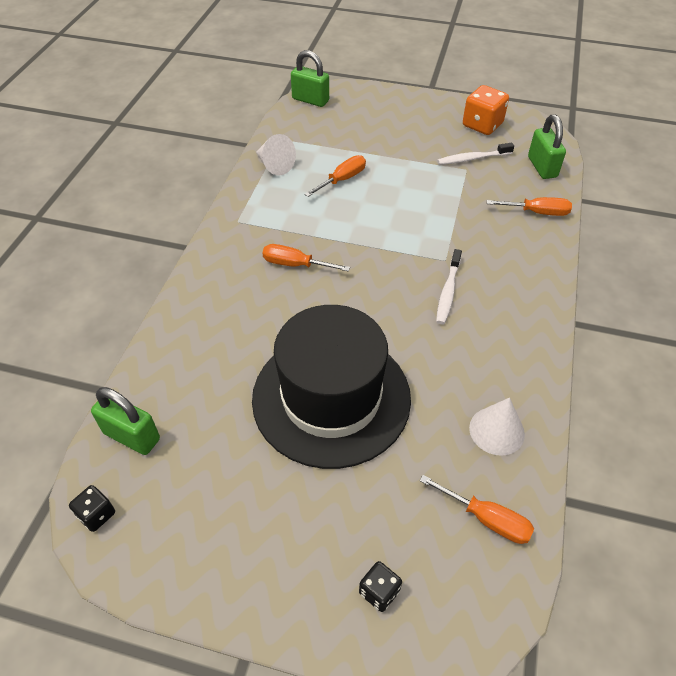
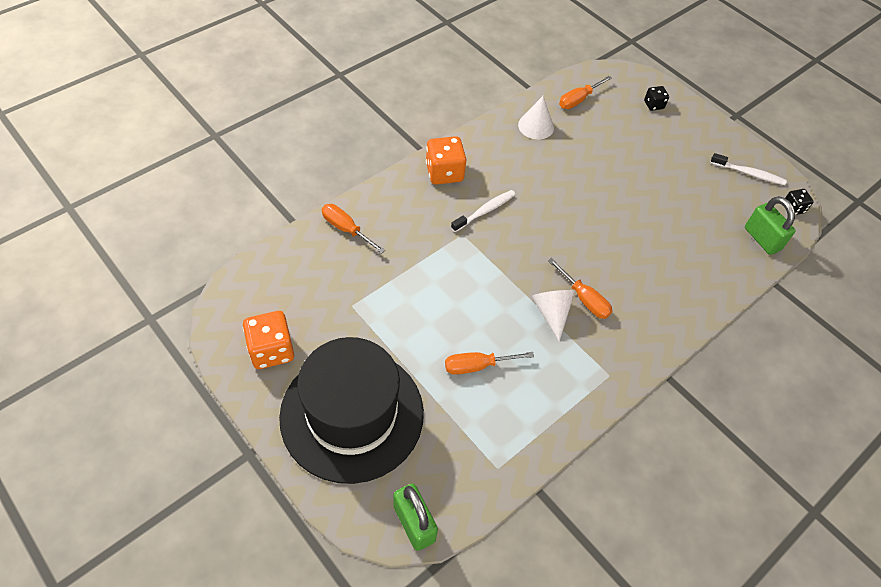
camera: 150 degrees left, 5 degrees up
(274, 165) = (531, 430): white cone -> white cone (551, 313)
(331, 398) = (621, 192): black hat -> black hat (352, 414)
(472, 159) = (332, 314): white toothbrush -> white toothbrush (749, 173)
(486, 519) = (578, 100): orange screwdriver -> orange screwdriver turned 105 degrees counterclockwise
(524, 307) = (444, 173): none -> orange dice
(542, 167) = (284, 266): green padlock -> none

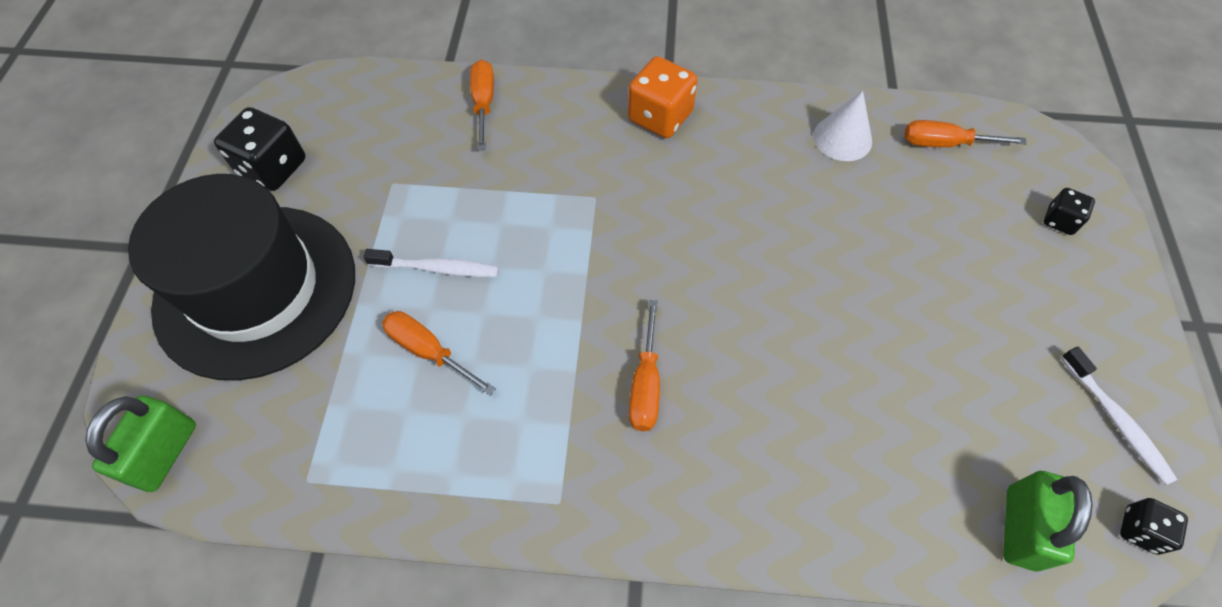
camera: 50 degrees right, 5 degrees up
(271, 350) = (273, 168): orange dice -> black dice
(485, 211) = (654, 191): white toothbrush -> white toothbrush (437, 268)
(551, 313) = (584, 367): white cone -> none

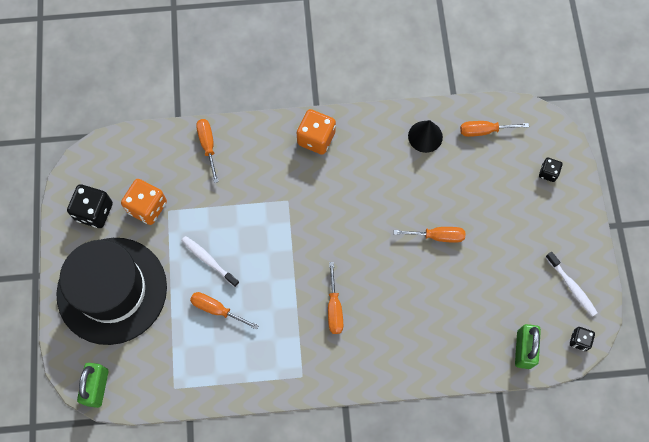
camera: 10 degrees left, 10 degrees up
(360, 173) = (147, 207): none -> orange dice
(437, 268) = (209, 260): white toothbrush -> white toothbrush turned 135 degrees counterclockwise
(842, 138) = (425, 136): white cone -> black cone
(853, 291) = (437, 236): none -> orange screwdriver

